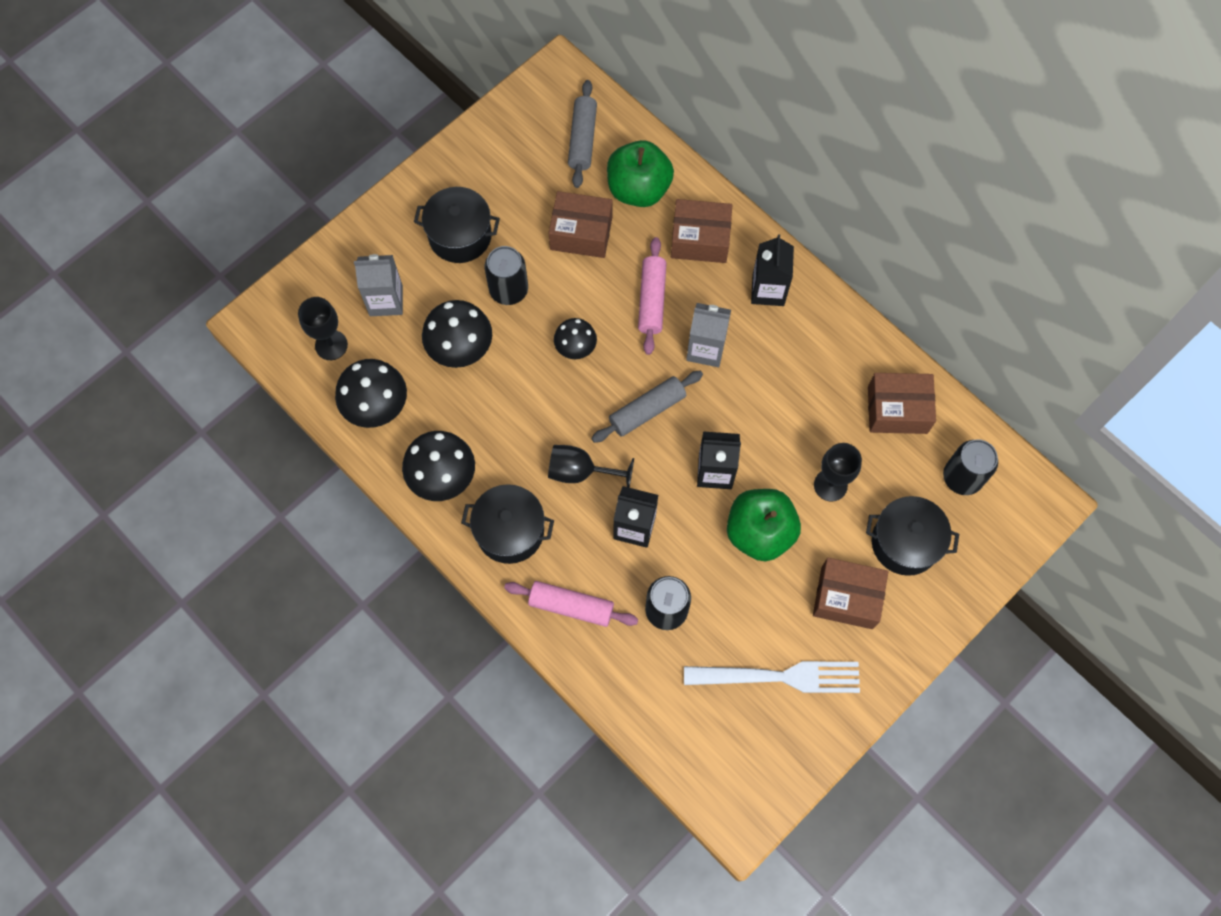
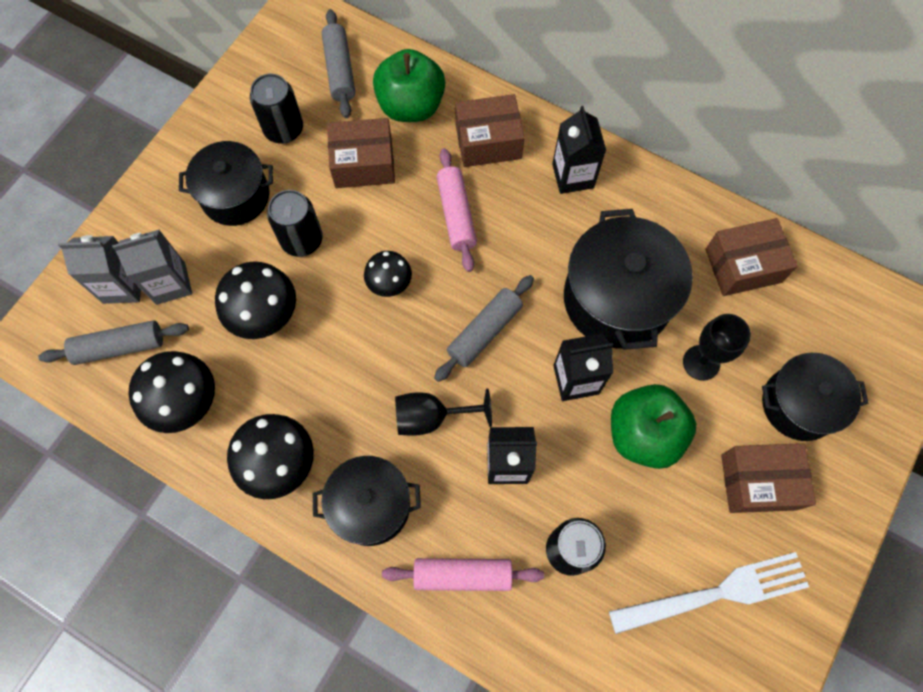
camera: 15 degrees left, 0 degrees up
(331, 345) = (120, 347): black goblet -> grey rolling pin
(705, 349) = (527, 251): grey carton -> grey carton (123, 286)
(773, 411) = (617, 299): none -> black pot
(962, 477) = (832, 319): black can -> black can (284, 129)

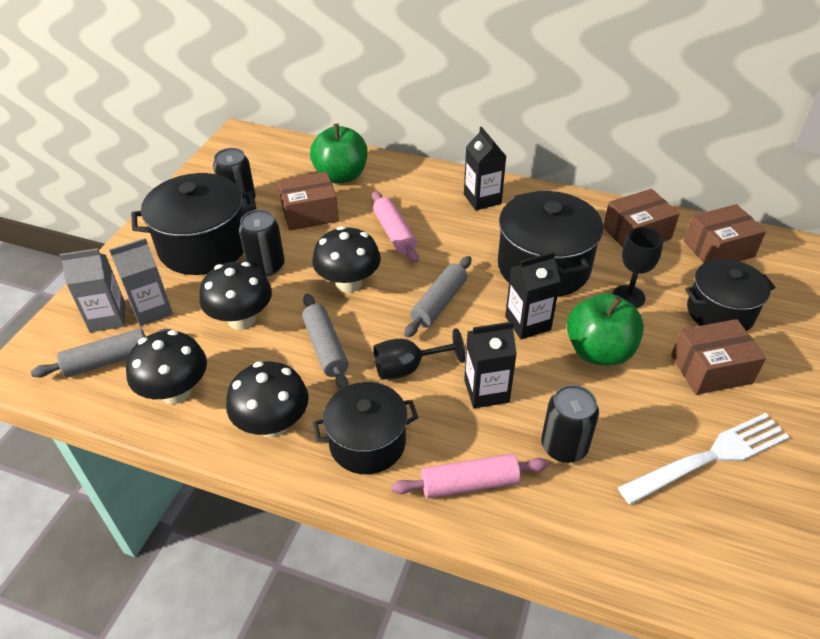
camera: 10 degrees left, 25 degrees down
(235, 196) = (204, 246): black pot -> black pot, size x1.50
(340, 70) = (279, 163): grey rolling pin -> grey rolling pin (325, 348)
(389, 283) = (348, 283): black mushroom -> black mushroom, size x1.62
(488, 141) = (408, 188): brown box -> brown box (718, 249)

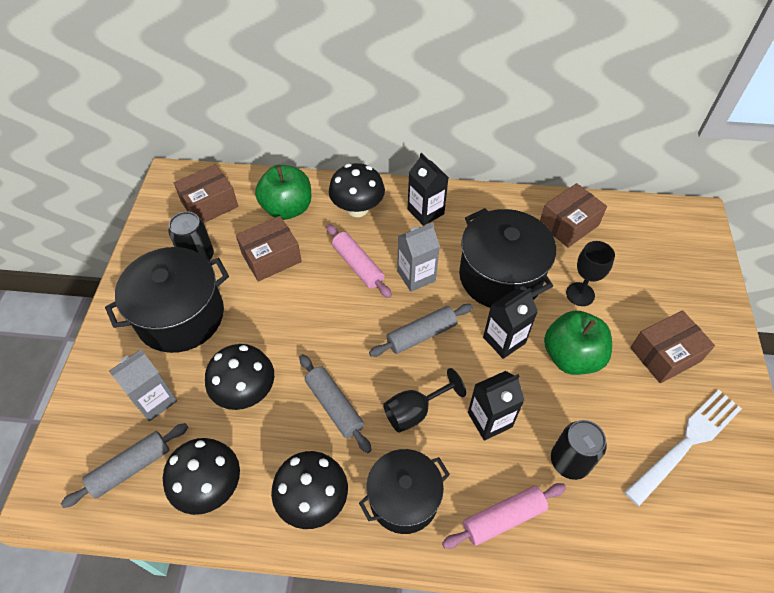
camera: 15 degrees left, 10 degrees up
(107, 317) = (113, 419): grey carton -> grey carton (416, 276)
(266, 266) = (249, 326): black can -> none
(348, 283) = (333, 330): black mushroom -> black mushroom (357, 209)
(439, 303) = (421, 335): grey rolling pin -> grey rolling pin turned 45 degrees clockwise
(718, 249) = (639, 228): brown box -> brown box (209, 204)
(720, 312) = (657, 294): black pot -> none

